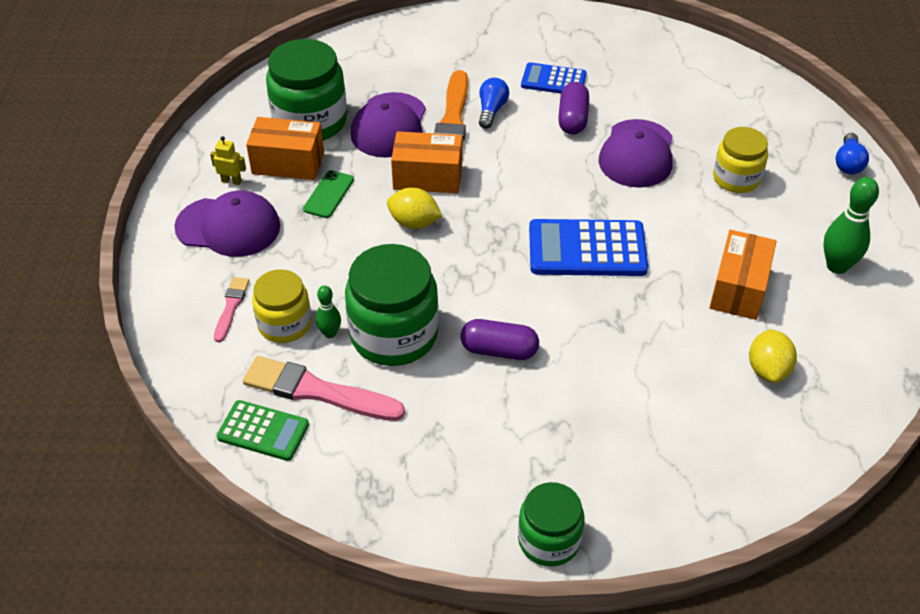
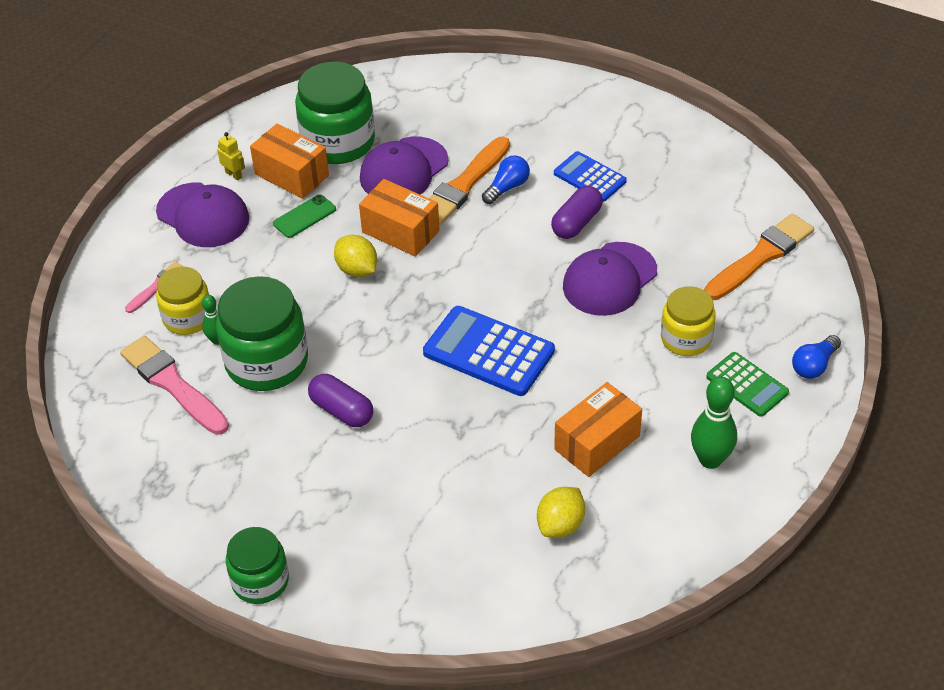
camera: 30 degrees right, 0 degrees up
(263, 431) = (110, 399): green calculator -> green calculator (747, 385)
(738, 96) = (760, 257): none -> orange brush

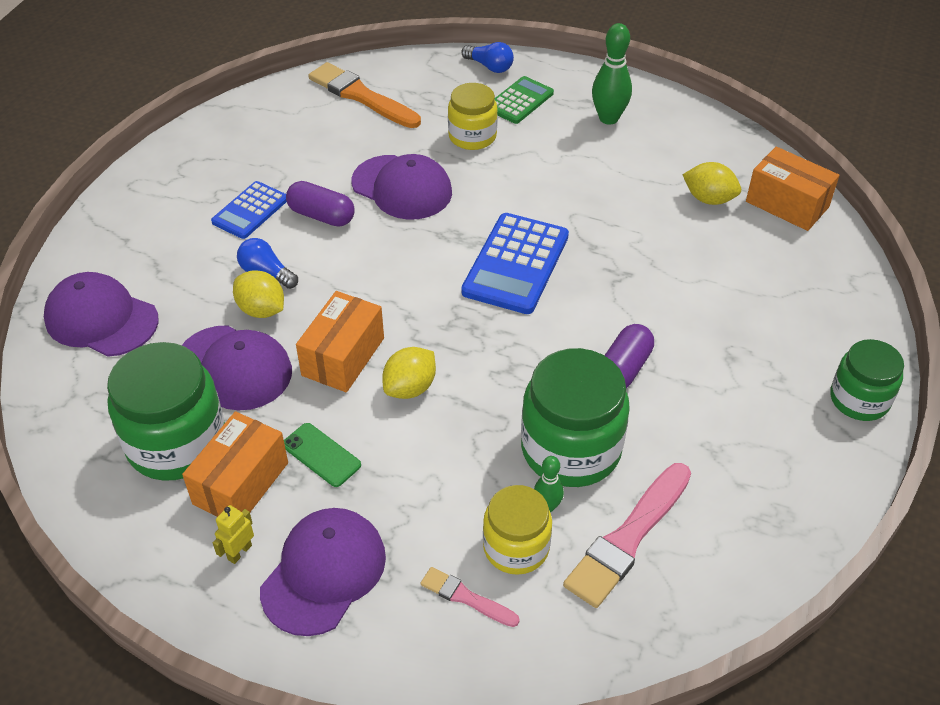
camera: 100 degrees left, 0 degrees up
(464, 185) = (261, 310): orange brush -> yellow lemon
(472, 98) = (101, 319): none -> purple cap
(597, 443) = (610, 183): orange box -> orange box (787, 204)

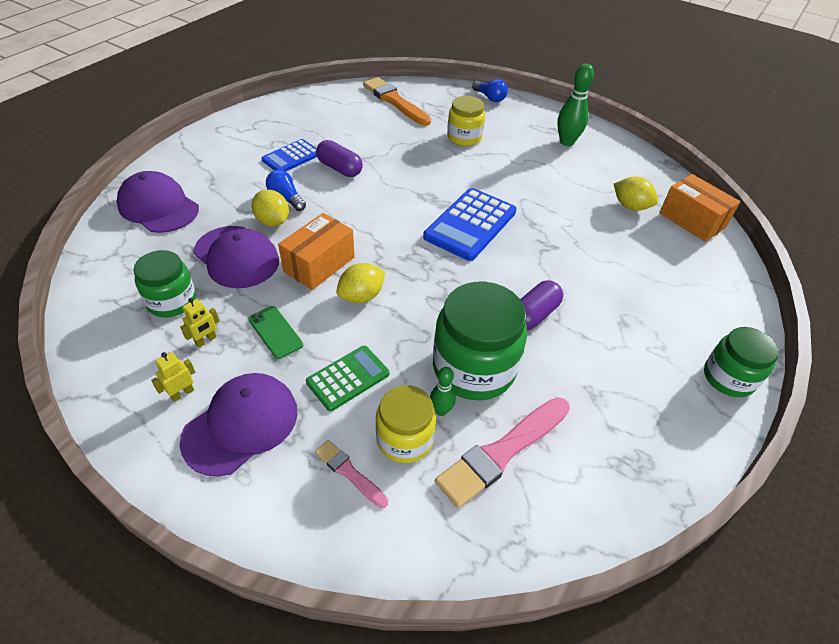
camera: 10 degrees right, 0 degrees up
(176, 443) = (172, 301): green jar -> green jar, size x0.62
(241, 483) = (206, 340): orange box -> yellow robot
(402, 187) = (403, 161): purple cap -> none
(520, 101) = (505, 121): green calculator -> green calculator (348, 378)

